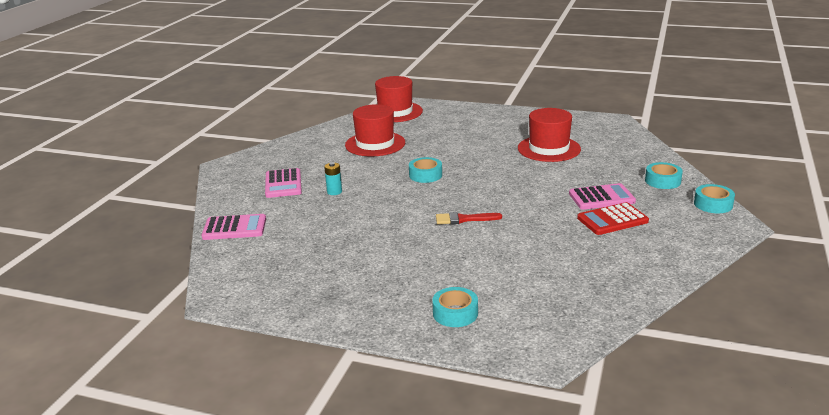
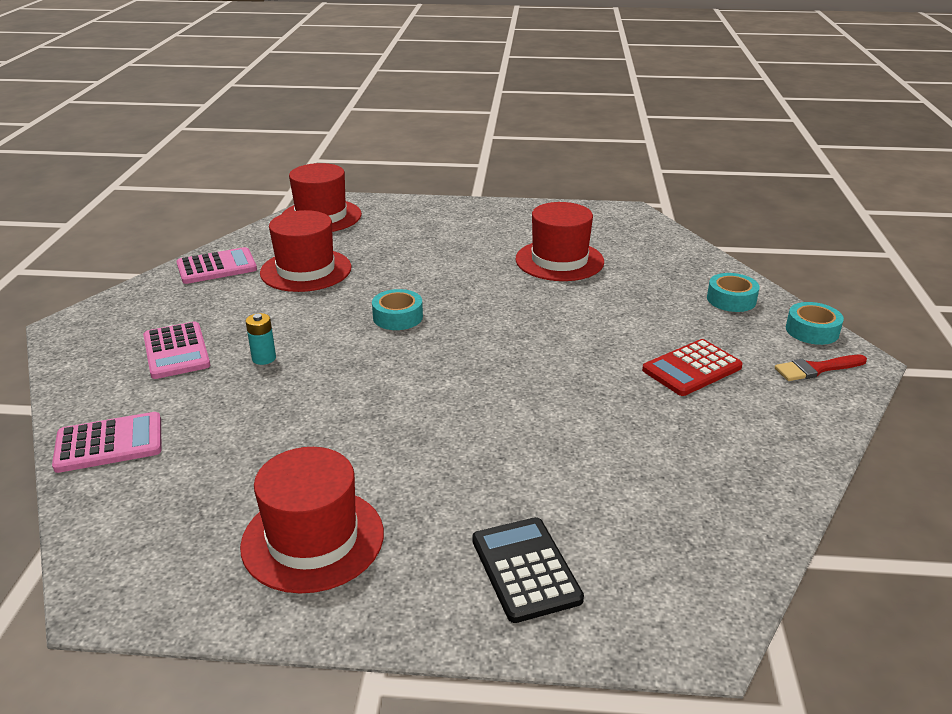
camera: 15 degrees left, 5 degrees up
(336, 285) = (313, 539): none -> red hat
(455, 313) = (525, 569): turquoise tape -> black calculator
(463, 219) = (479, 389): red brush -> red brush (816, 369)
(601, 198) = (662, 333): pink calculator -> pink calculator (217, 267)

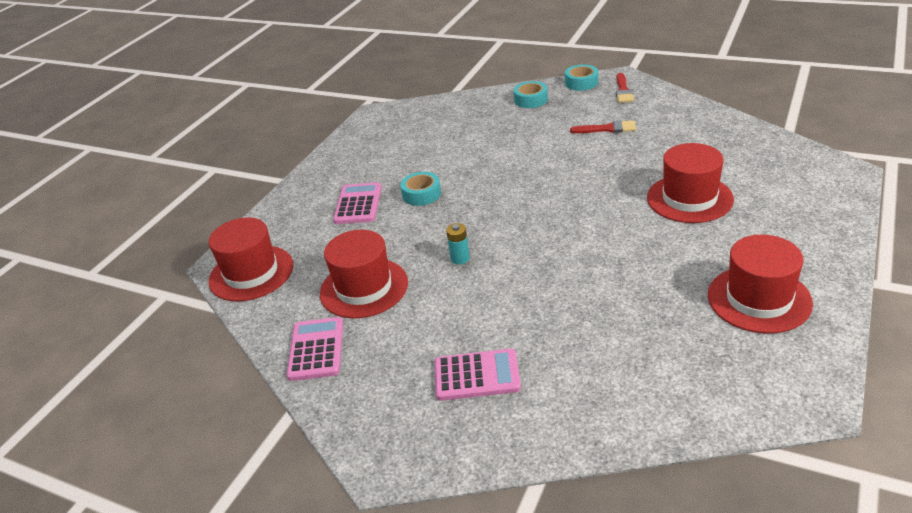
camera: 65 degrees left, 5 degrees up
(109, 443) = (618, 415): pink calculator -> pink calculator (358, 204)
(264, 358) = (514, 318): turquoise battery -> turquoise battery (460, 258)
(398, 317) = (481, 240): turquoise tape -> turquoise tape (421, 194)
(525, 569) = (794, 217): black calculator -> none
(559, 260) = (434, 154): red hat -> red hat (689, 198)
(692, 369) = (607, 129): red calculator -> red brush

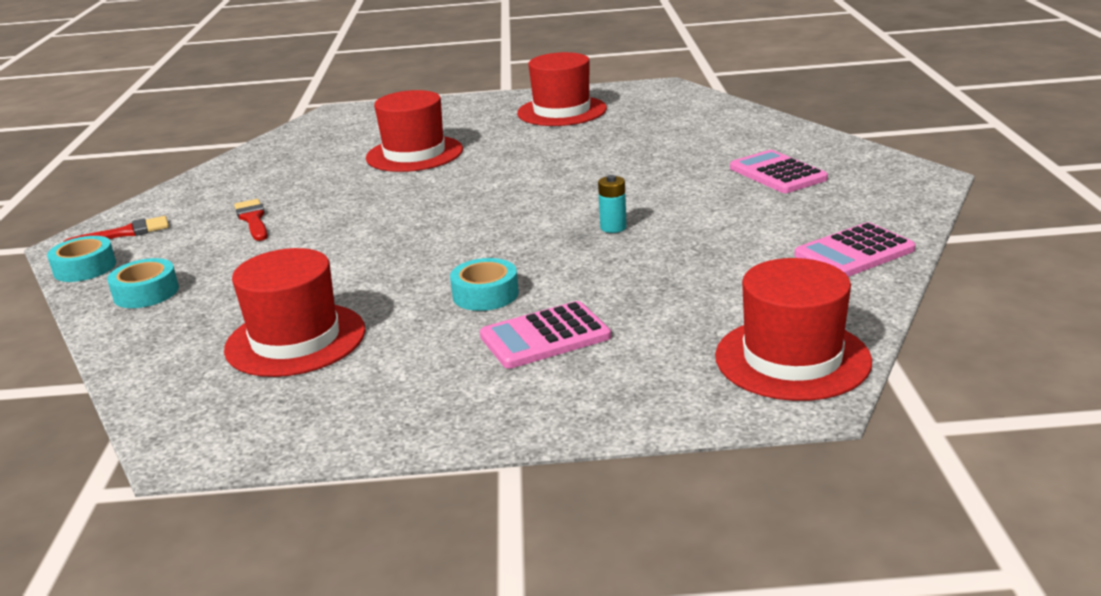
camera: 120 degrees left, 10 degrees down
(364, 288) = (725, 263): red hat -> red hat (295, 340)

